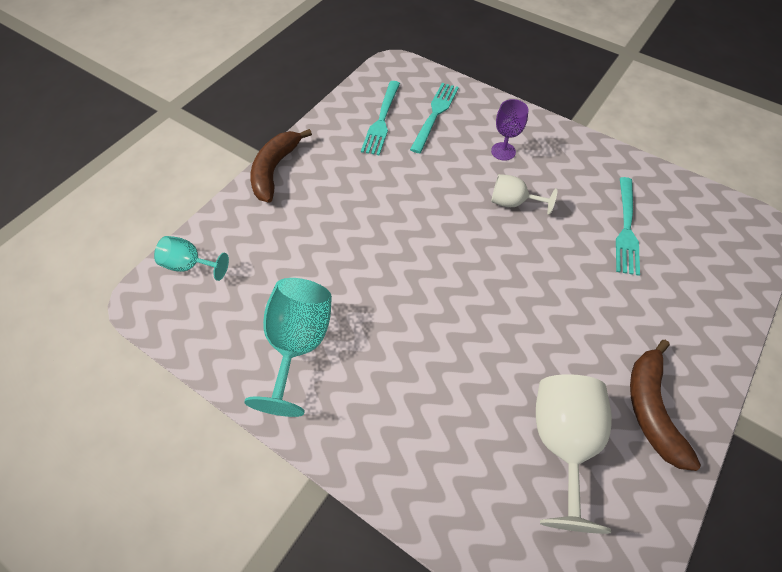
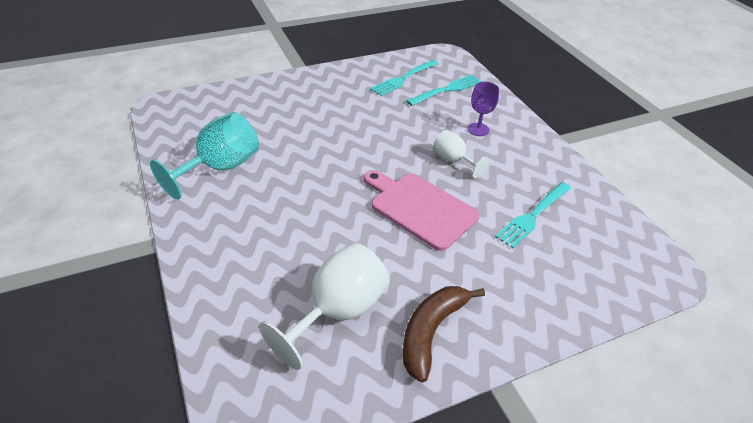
camera: 30 degrees right, 15 degrees down
(190, 265) = (201, 101): turquoise goblet -> none
(275, 170) = (303, 77): brown banana -> none
(531, 277) = (420, 208): none -> pink cutting board

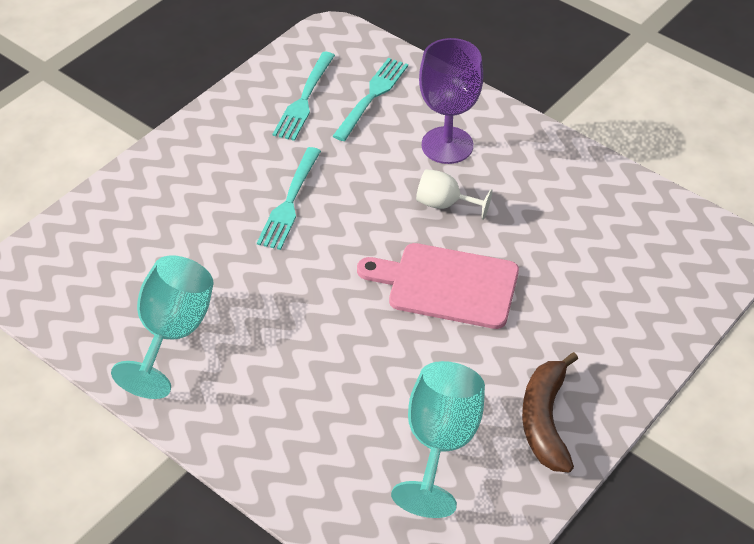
camera: 25 degrees left, 5 degrees up
(337, 312) = (440, 443): white goblet -> turquoise goblet
(478, 129) = (447, 145): purple goblet -> purple goblet, size x1.74
(533, 215) = (573, 241): turquoise fork -> turquoise fork (290, 202)

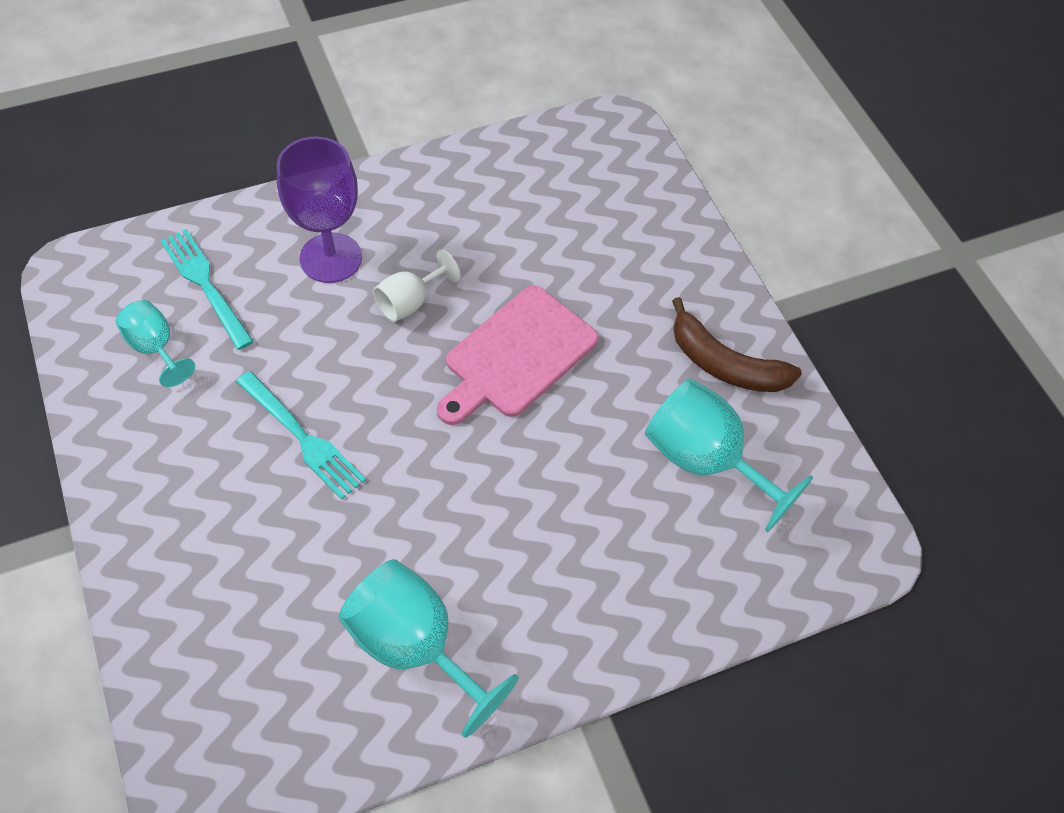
camera: 65 degrees left, 10 degrees up
(304, 99) = (155, 348): turquoise fork -> turquoise goblet

